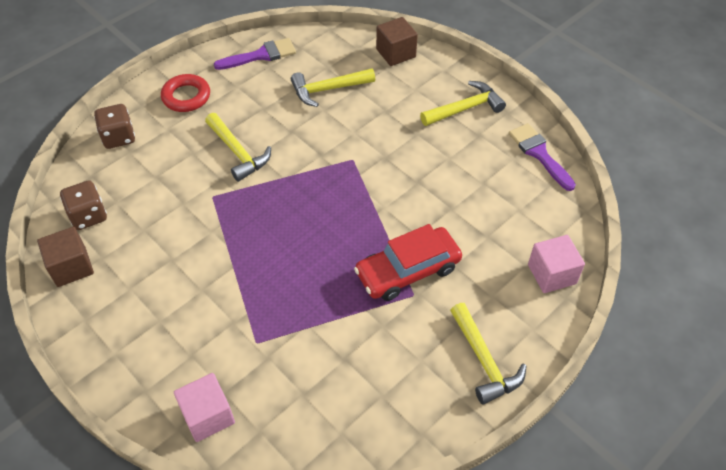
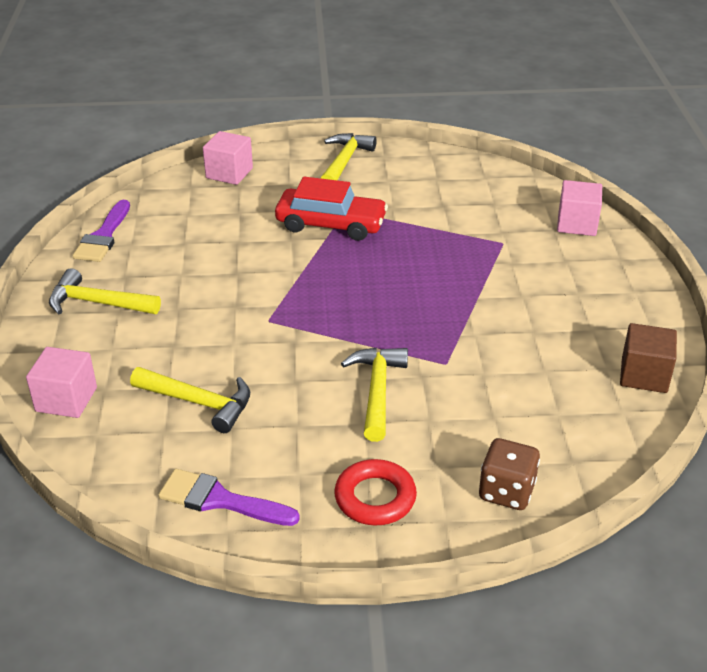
camera: 140 degrees left, 15 degrees down
(88, 216) = (599, 415): brown dice -> none
(396, 53) = (66, 399): brown cube -> pink cube

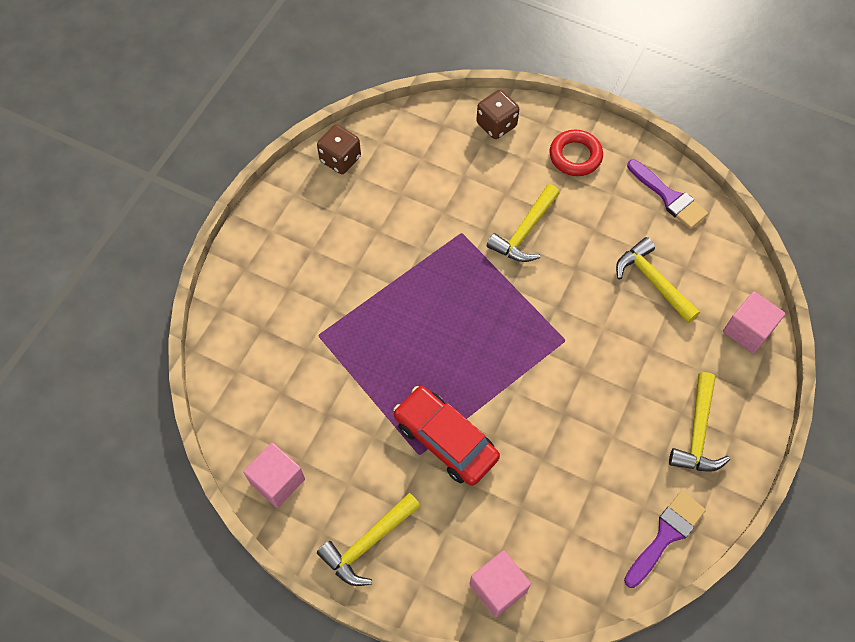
camera: 150 degrees left, 25 degrees up
(97, 303) = (697, 433): yellow hammer -> yellow hammer turned 60 degrees clockwise
(577, 224) = (237, 326): pink cube -> pink cube (277, 481)
(644, 375) = (340, 159): brown cube -> brown dice

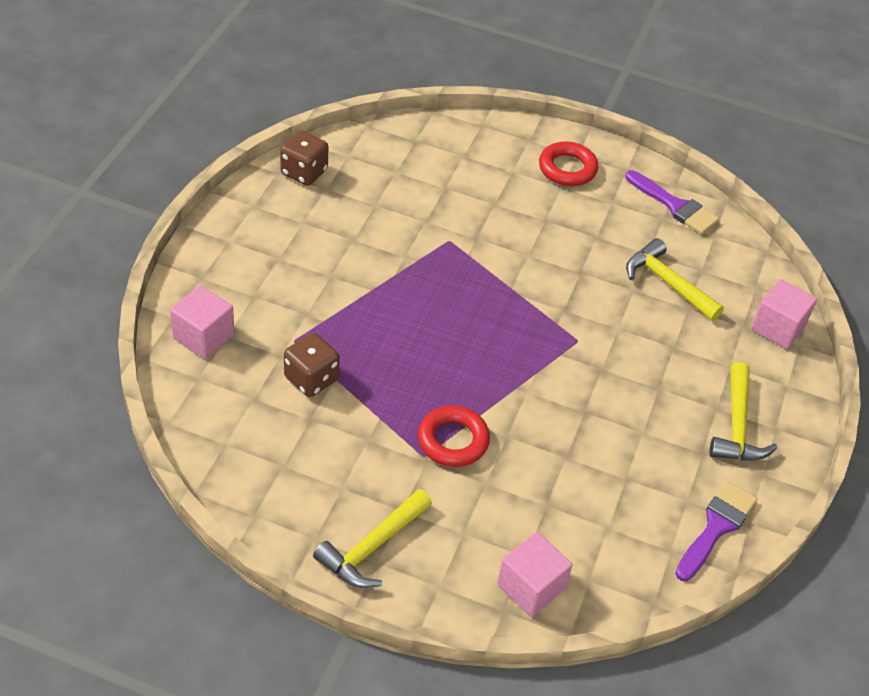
camera: 10 degrees left, 15 degrees down
(277, 481) = (258, 487): pink cube -> pink cube (204, 336)
(445, 440) = (453, 440): red car -> red ring
(496, 125) = (477, 140): brown dice -> brown dice (311, 379)
(524, 232) = (520, 239): yellow hammer -> none

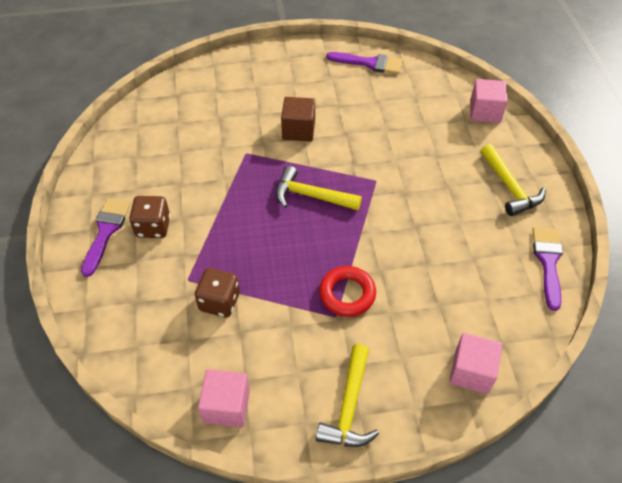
camera: 25 degrees left, 5 degrees up
(204, 336) = (118, 312): pink cube -> pink cube (227, 406)
(243, 251) = (106, 231): none -> purple brush
(304, 172) = (112, 152): brown dice -> brown dice (153, 227)
(528, 243) = (298, 130): none -> brown cube
(567, 168) = (288, 69): red ring -> none
(667, 283) = (401, 115): yellow hammer -> yellow hammer (311, 196)

